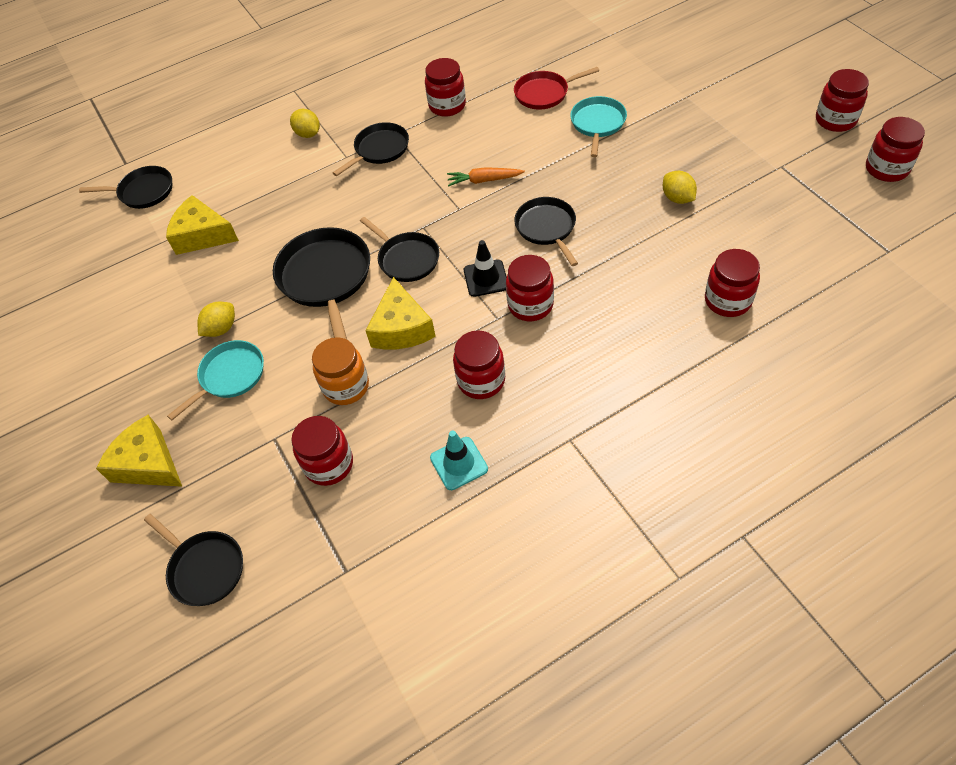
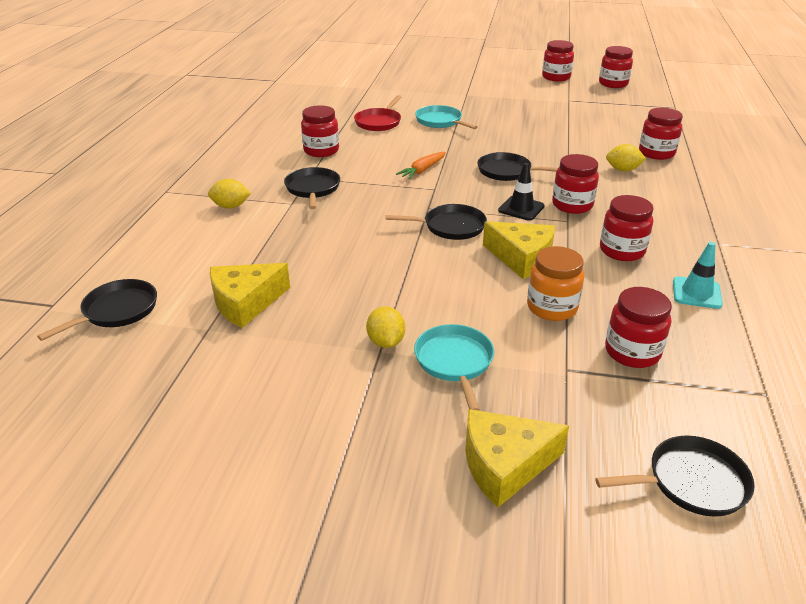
camera: 55 degrees left, 20 degrees down
(326, 278) = (413, 266): black pan -> none
(677, 198) = (548, 130): yellow lemon -> yellow lemon (623, 170)

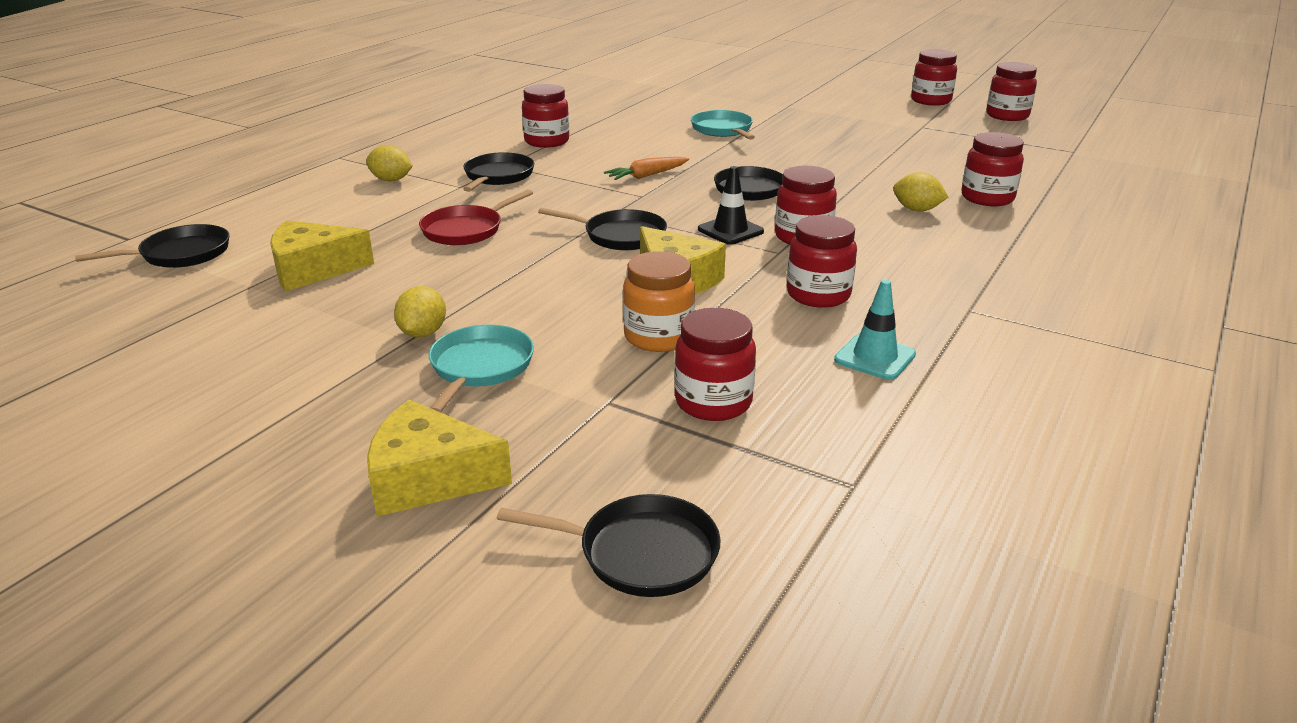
camera: 20 degrees right, 5 degrees down
(379, 122) = (645, 122): red pan -> red pan (465, 230)

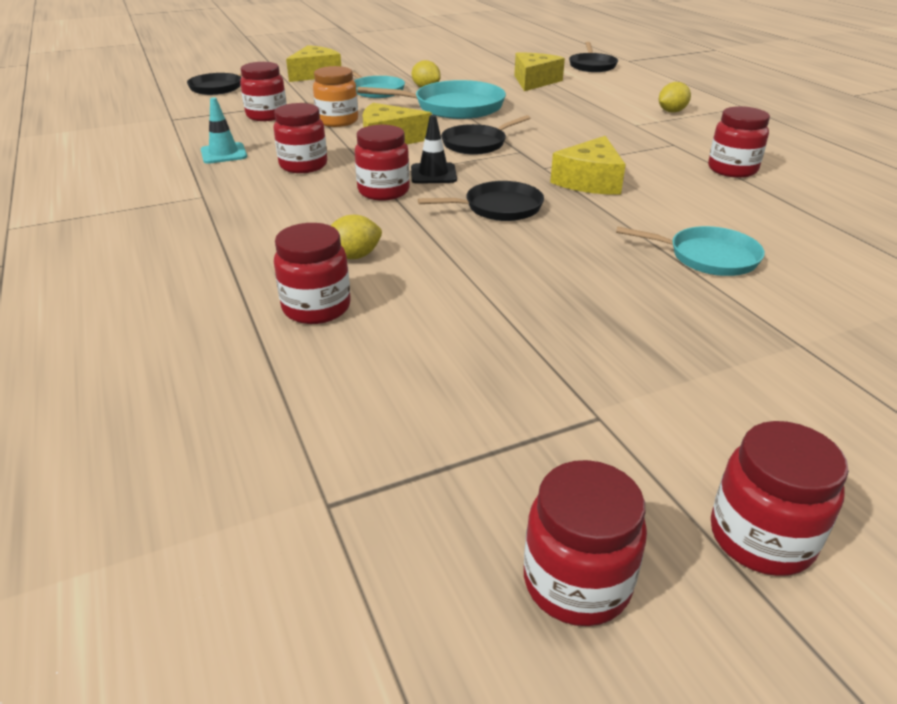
camera: 125 degrees right, 5 degrees up
(465, 230) = (546, 113): red pan -> none
(498, 176) = (647, 137): black pan -> none
(501, 284) = (454, 107): none -> turquoise pan
(647, 175) = (590, 181): orange carrot -> yellow cheese

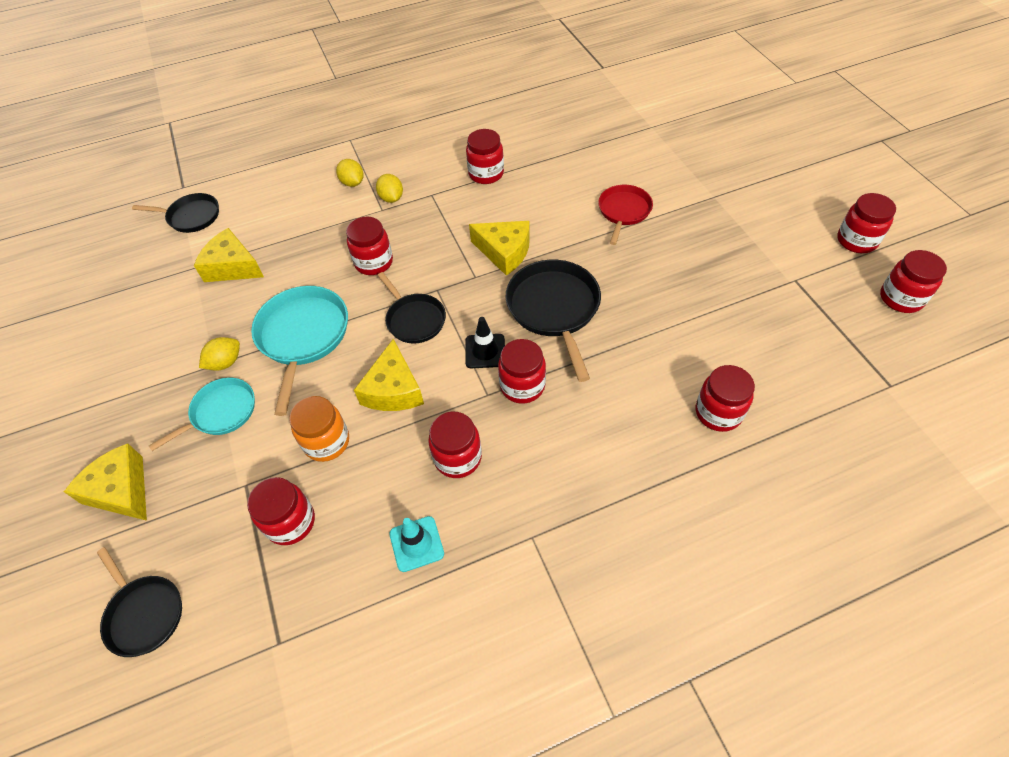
camera: 85 degrees left, 20 degrees up
(354, 256) = (642, 397): yellow lemon -> yellow lemon (391, 198)
(499, 208) = (554, 309): black pan -> black pan, size x1.58
(553, 125) = (374, 262): none -> red jar
(708, 257) = (623, 211): turquoise pan -> red pan

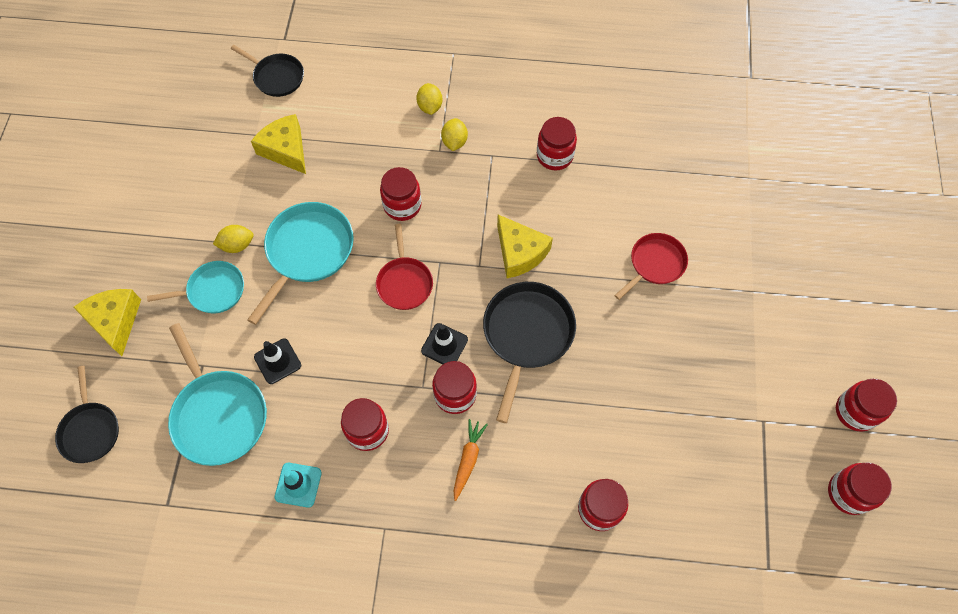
camera: 25 degrees right, 10 degrees up
(290, 522) = (219, 415): red jar -> turquoise pan
(327, 442) = (277, 361): orange jar -> black traffic cone
(393, 389) = (352, 341): yellow cheese -> none
(414, 319) = (404, 283): black pan -> red pan
(571, 433) = (468, 459): none -> orange carrot

